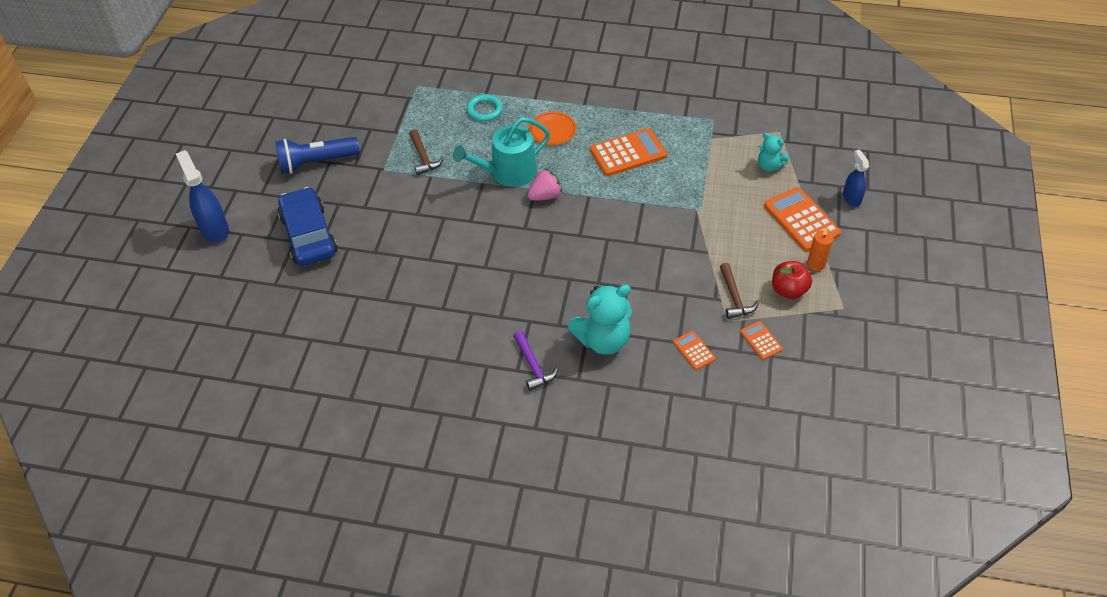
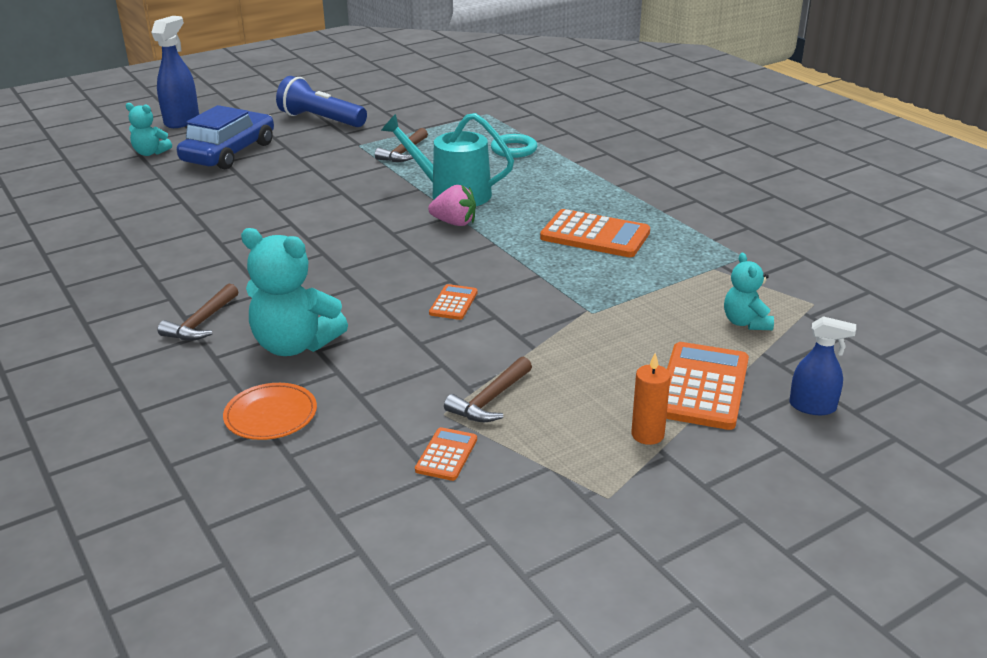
camera: 45 degrees right, 20 degrees down
(252, 273) = (150, 153): none -> turquoise teddy bear
(533, 366) = (201, 323): purple hammer -> brown hammer
(552, 130) = (550, 187): orange plate -> orange plate (271, 415)
(694, 350) = (359, 412): orange calculator -> orange calculator (453, 303)
(788, 290) = (567, 435): red apple -> none
(851, 198) = (812, 407): blue spray bottle -> blue spray bottle turned 75 degrees clockwise

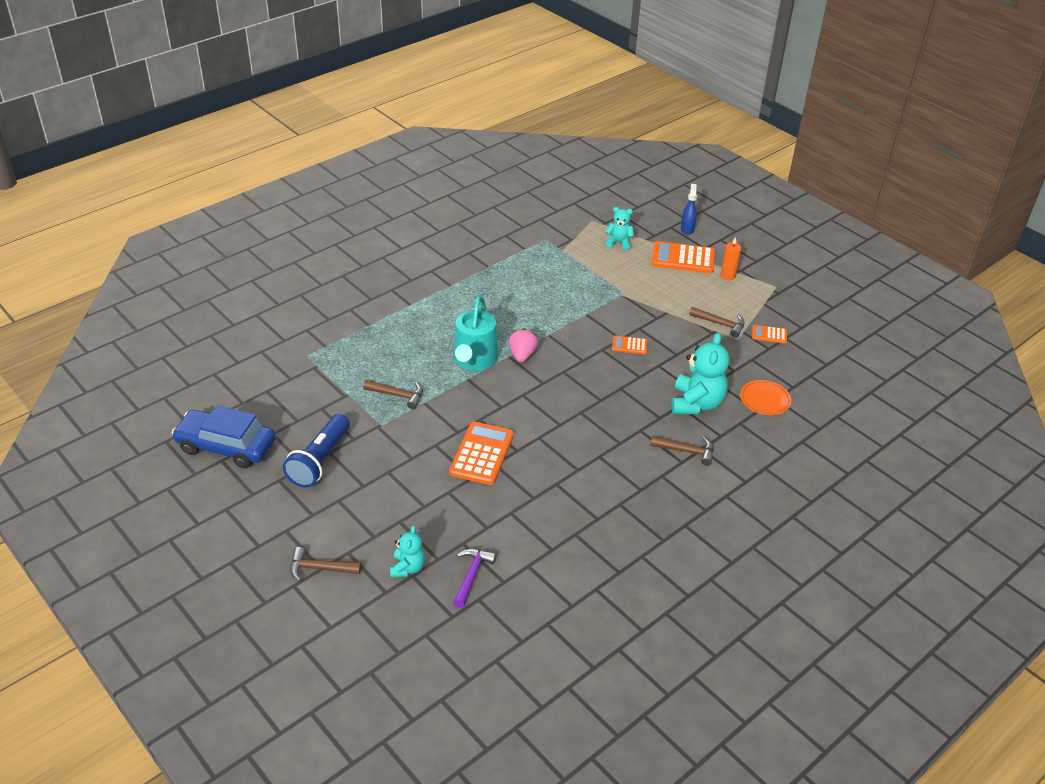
camera: 100 degrees left, 10 degrees up
(114, 179) = (472, 575): none -> purple hammer
(182, 120) = (320, 568): blue spray bottle -> brown hammer
(229, 153) = (404, 508): blue car -> blue car (226, 446)
(514, 149) = (387, 335): turquoise ring -> none
(595, 235) = (529, 293): orange calculator -> orange calculator (482, 454)
(746, 323) = (619, 242): turquoise teddy bear -> turquoise teddy bear turned 150 degrees counterclockwise

